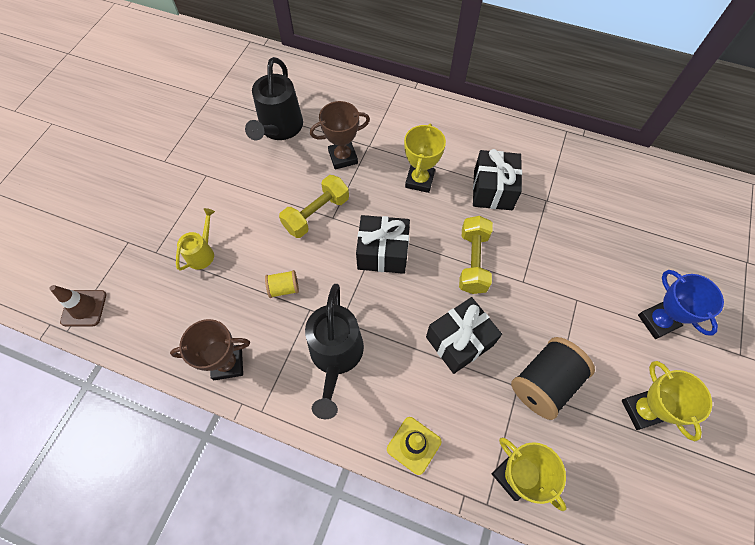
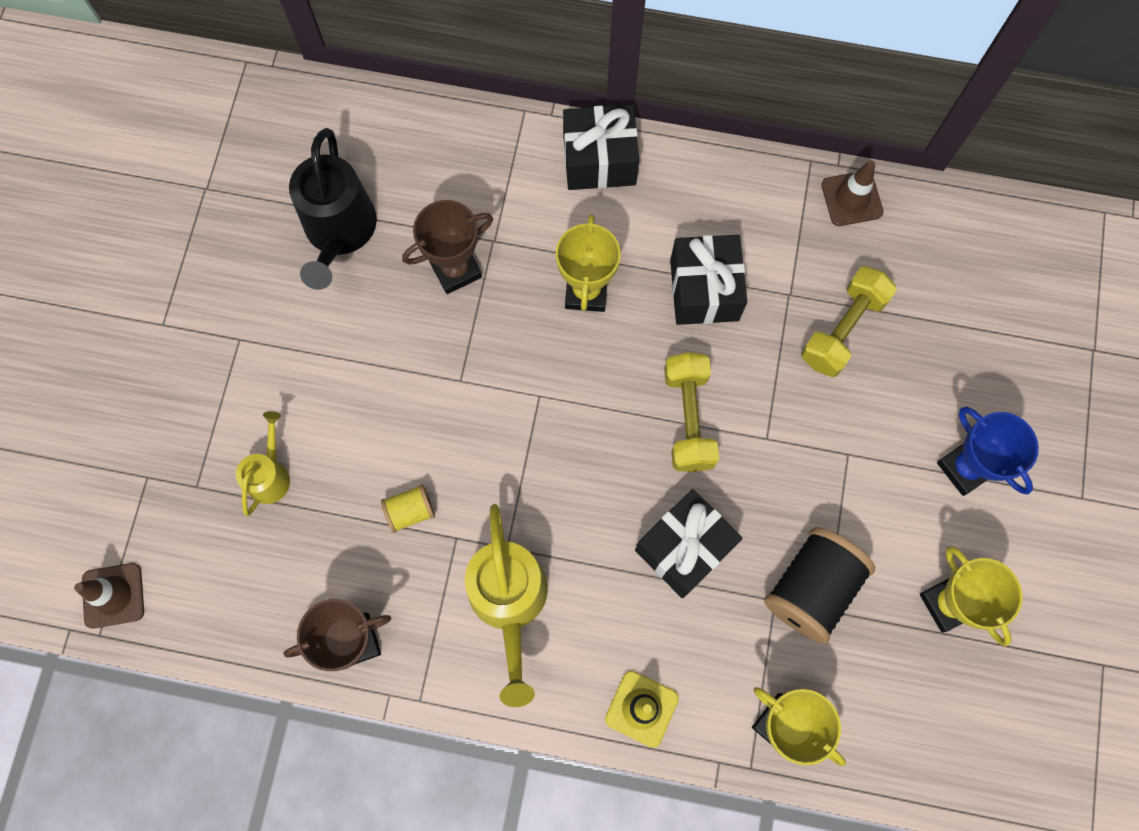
camera: 10 degrees left, 10 degrees up
(316, 214) = (433, 378): yellow dumbbell -> yellow dumbbell (842, 329)
(336, 357) = (509, 603): black watering can -> yellow watering can
(383, 253) = (549, 427): black gift -> black gift (599, 160)
(590, 154) = (851, 199): none -> brown traffic cone

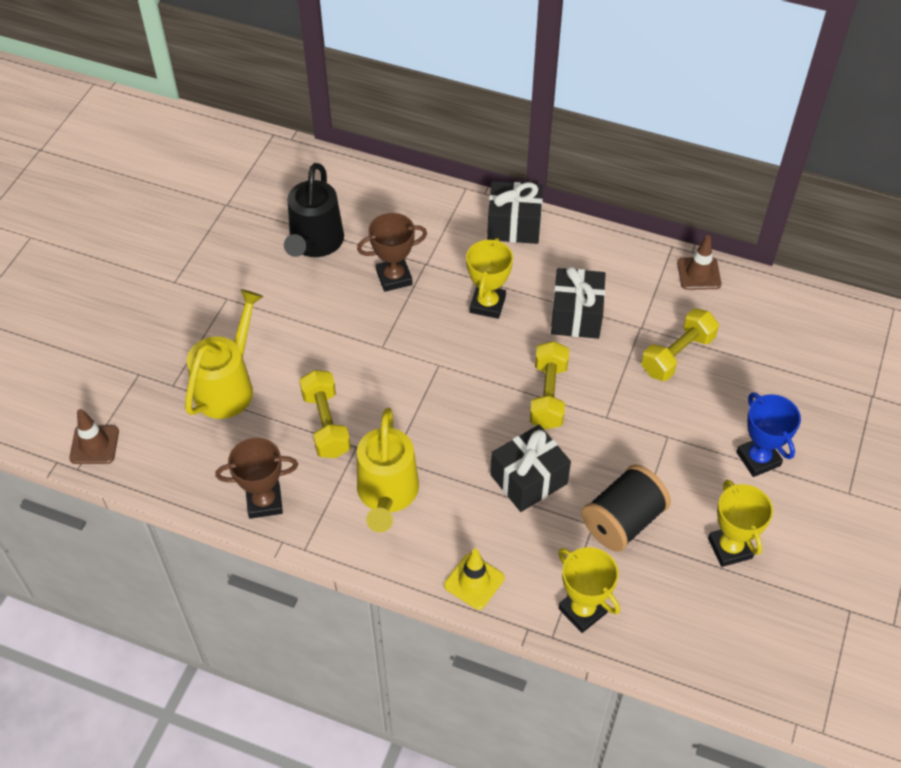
camera: 10 degrees right, 20 degrees down
(270, 474) = (228, 385): yellow watering can -> yellow watering can, size x1.80
(410, 511) = (326, 424): yellow spool -> yellow dumbbell

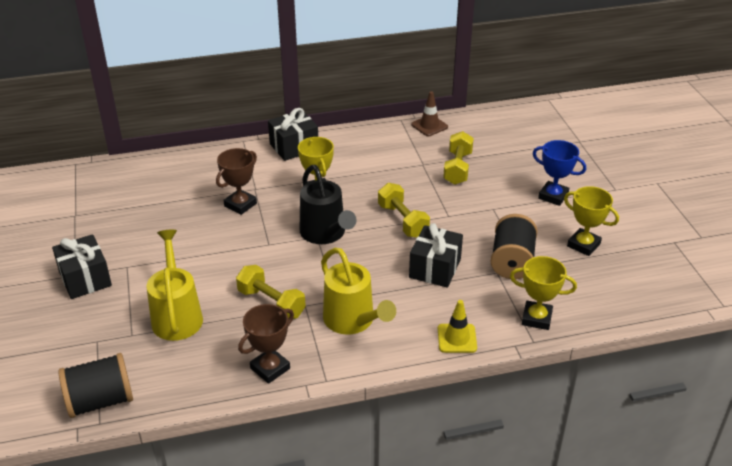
camera: 35 degrees left, 15 degrees down
(94, 445) = (100, 401): brown traffic cone -> black spool
(315, 244) = (165, 210): black watering can -> black watering can (325, 234)
(576, 315) = (378, 175): black gift -> black gift (85, 279)

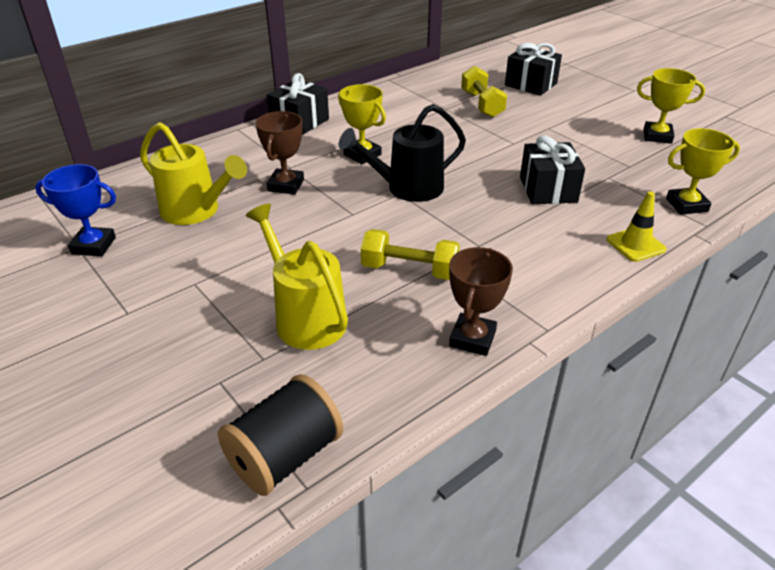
camera: 25 degrees left, 0 degrees up
(85, 279) = (146, 313): black gift -> black gift (530, 84)
(325, 234) = (407, 188): black watering can -> black watering can turned 120 degrees clockwise
(353, 321) = (517, 261): yellow watering can -> yellow watering can (197, 211)
(402, 221) = (474, 158): yellow dumbbell -> none
(429, 126) = (421, 78): brown traffic cone -> none
(512, 262) = (612, 165): black spool -> none
(553, 196) = (589, 106): blue trophy -> blue trophy (93, 246)

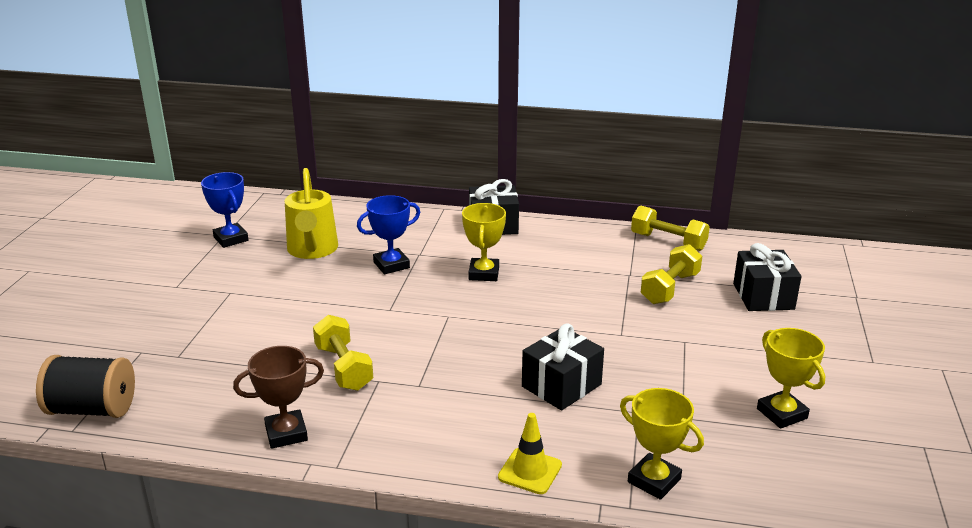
camera: 50 degrees right, 10 degrees down
(286, 185) = (391, 265): brown trophy -> blue trophy
(305, 317) = (237, 350): yellow watering can -> none
(407, 188) = (460, 316): black watering can -> none
(425, 80) = (668, 242): none -> yellow dumbbell

